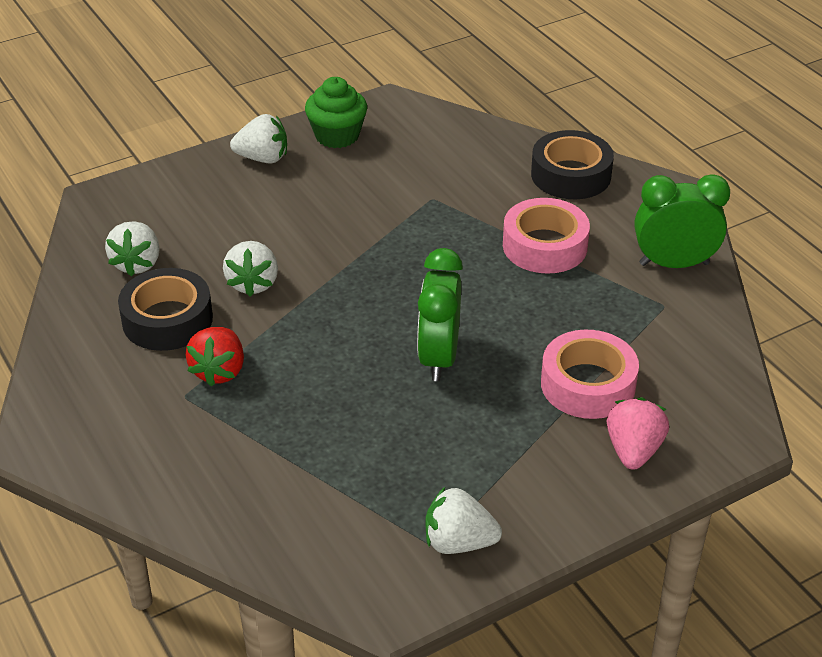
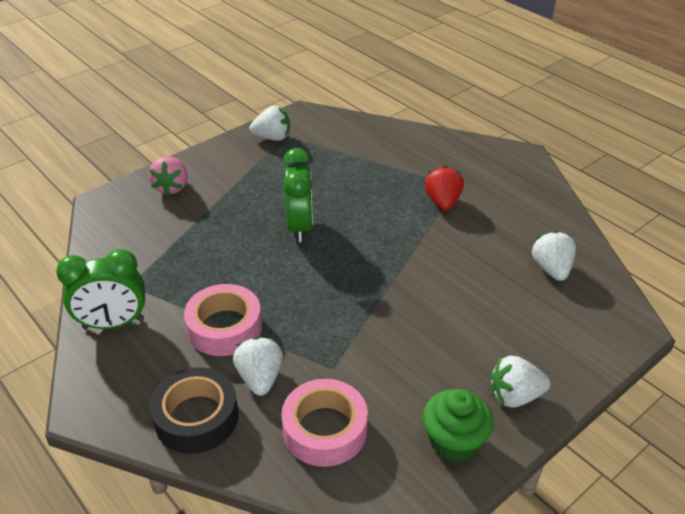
camera: 170 degrees right, 0 degrees up
(167, 319) = (498, 230): black tape -> none
(253, 283) = (453, 264): white strawberry -> white strawberry (260, 378)
(588, 384) = (196, 221): pink tape -> pink tape (325, 429)

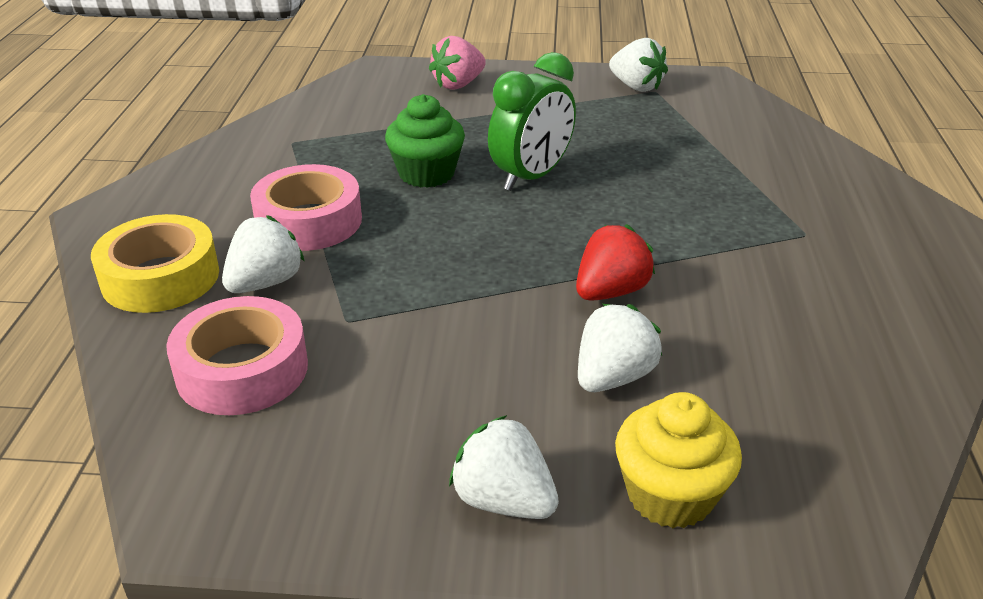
camera: 45 degrees right, 5 degrees down
(113, 323) = (228, 163): green clock -> none
(196, 417) = (160, 277): black tape -> yellow tape
(443, 202) = (757, 241): red strawberry -> red strawberry (610, 292)
(454, 441) = (348, 487): green cupcake -> green cupcake (426, 173)
(551, 269) = (807, 399): white strawberry -> white strawberry (613, 377)
(562, 346) = (670, 495): none -> yellow cupcake

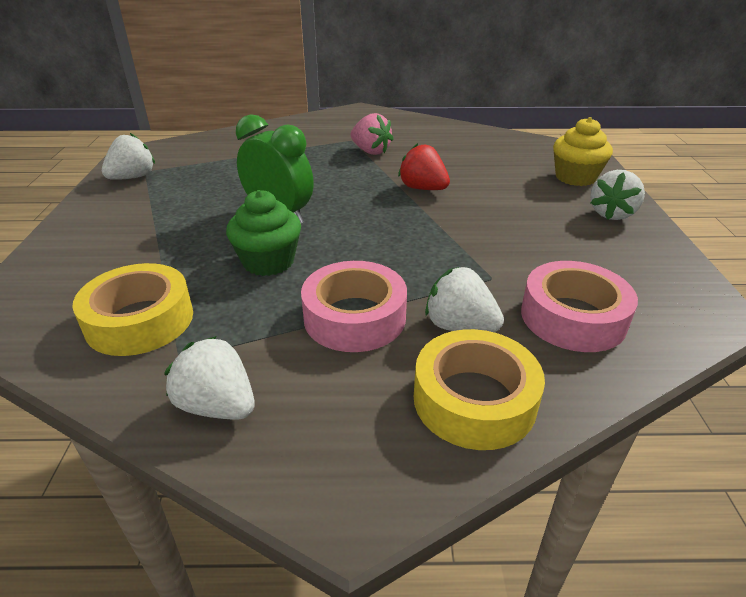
camera: 95 degrees left, 0 degrees up
(349, 121) = (140, 320): none -> yellow tape
(458, 84) = (77, 258): pink strawberry -> pink strawberry (371, 151)
(613, 377) = (501, 188): white strawberry -> white strawberry (217, 405)

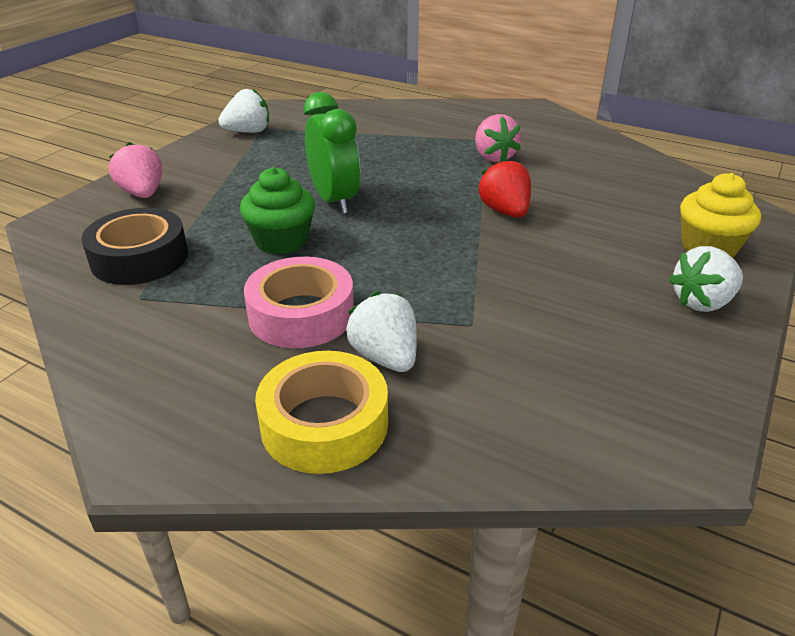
camera: 30 degrees right, 0 degrees up
(77, 259) = (143, 193): none -> pink strawberry
(140, 320) = (139, 258): yellow tape -> black tape
(217, 405) = (129, 344): white strawberry -> none
(573, 317) = (510, 392): pink tape -> none

